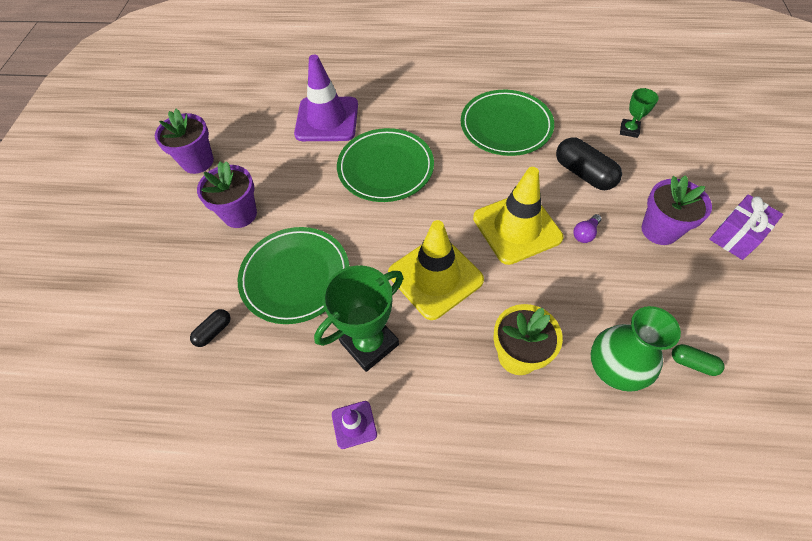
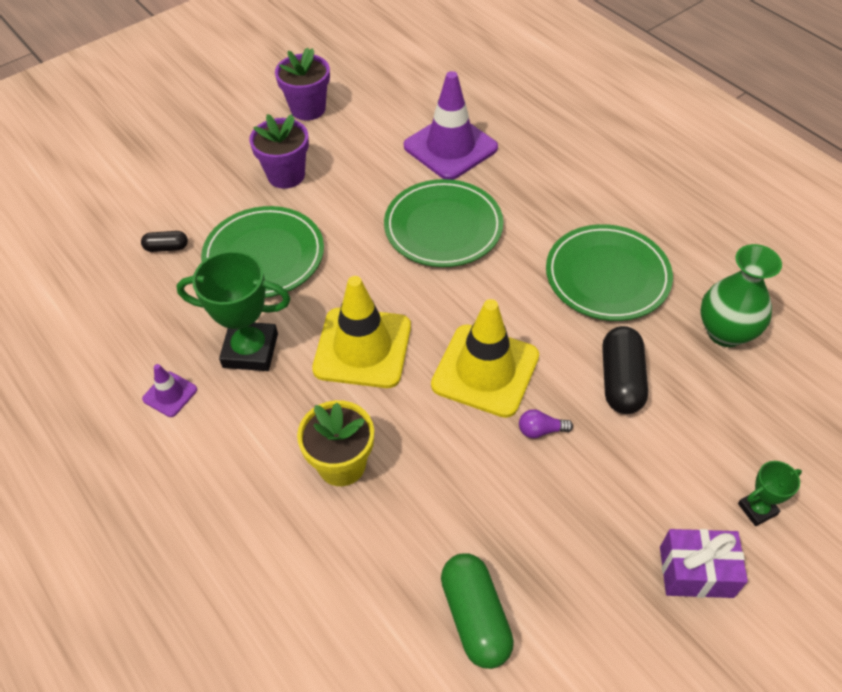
camera: 45 degrees right, 5 degrees down
(613, 369) = (400, 551): green vase -> green vase (725, 332)
(629, 130) = (736, 382): green trophy -> green trophy (757, 509)
(659, 230) = (620, 493): purple flower pot -> none
(692, 363) = (475, 617): green capsule -> green capsule, size x1.86

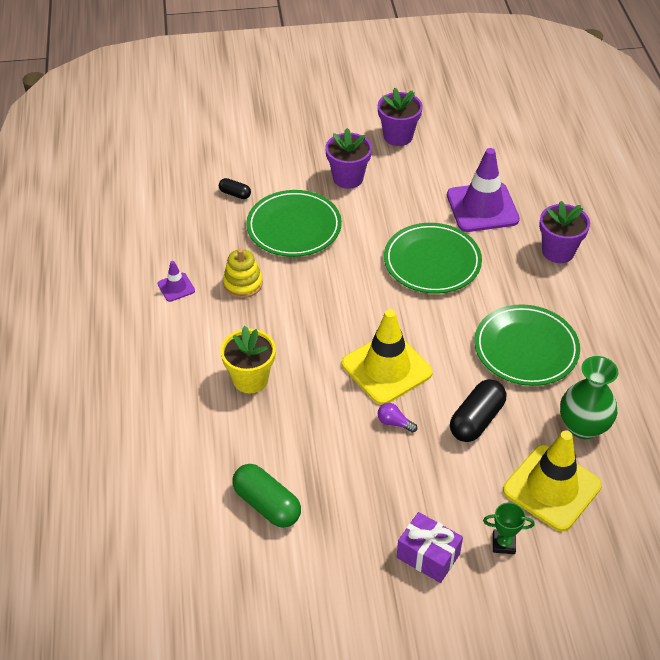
camera: 30 degrees right, 5 degrees down
(250, 350) = (243, 284): green trophy -> yellow stacking toy
(362, 348) = (315, 315): yellow traffic cone -> yellow traffic cone (552, 488)
(475, 617) = (267, 504): green capsule -> green capsule turned 60 degrees counterclockwise
(558, 160) = (558, 251): none -> purple flower pot

